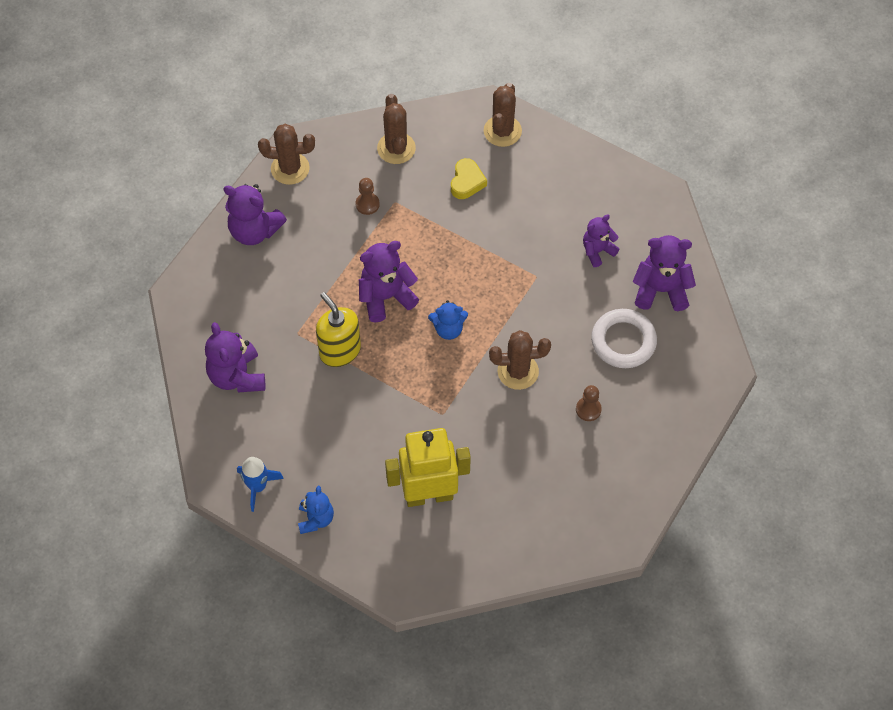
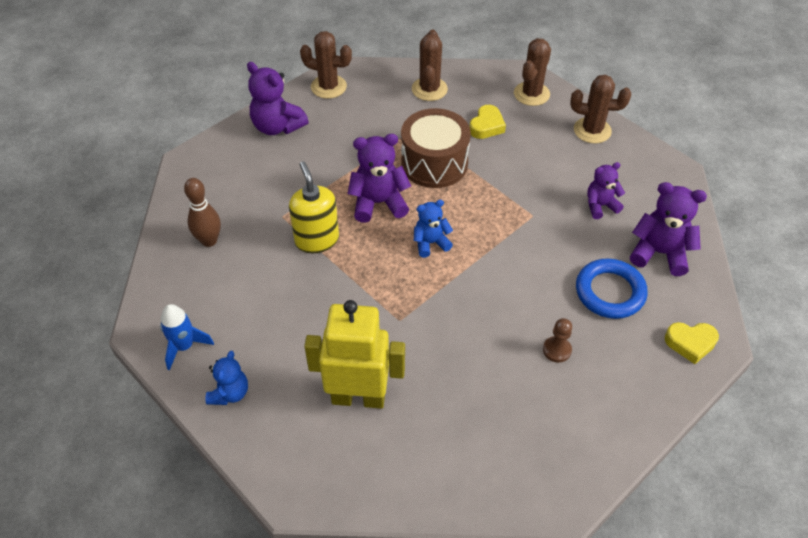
camera: 15 degrees right, 10 degrees down
(237, 376) = (209, 240): purple teddy bear -> brown bowling pin
(367, 204) = (388, 126): brown pawn -> none
(427, 238) = (434, 163): none -> brown drum
(448, 329) = (430, 243): blue teddy bear -> blue teddy bear turned 150 degrees clockwise
(518, 371) = (490, 296): brown cactus -> brown cactus (592, 130)
(623, 341) = (610, 292): white ring -> blue ring
(701, 375) = (690, 343): none -> yellow heart

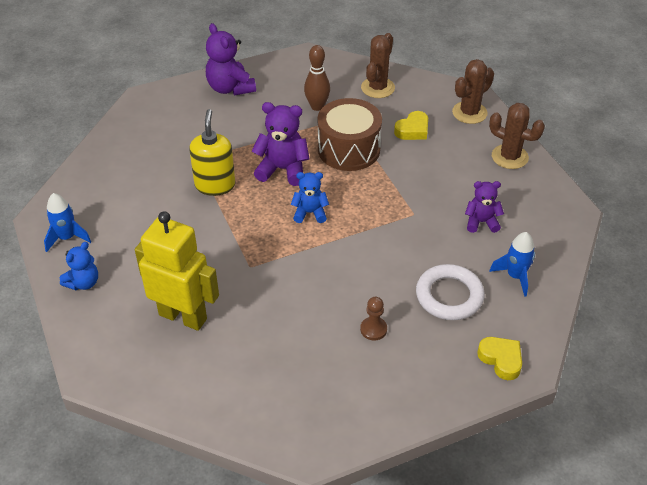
camera: 20 degrees right, 5 degrees down
(209, 240) = (128, 163): brown bowling pin -> brown bowling pin (317, 106)
(328, 87) = (290, 66): brown cactus -> none
(610, 292) = (449, 296): blue ring -> white ring
(659, 253) = (515, 276): purple teddy bear -> blue rocket
(690, 343) = (501, 359): yellow heart -> yellow heart turned 150 degrees counterclockwise

